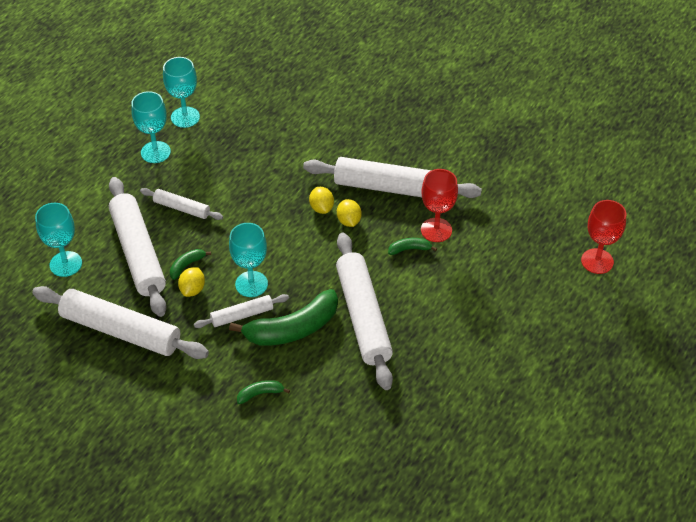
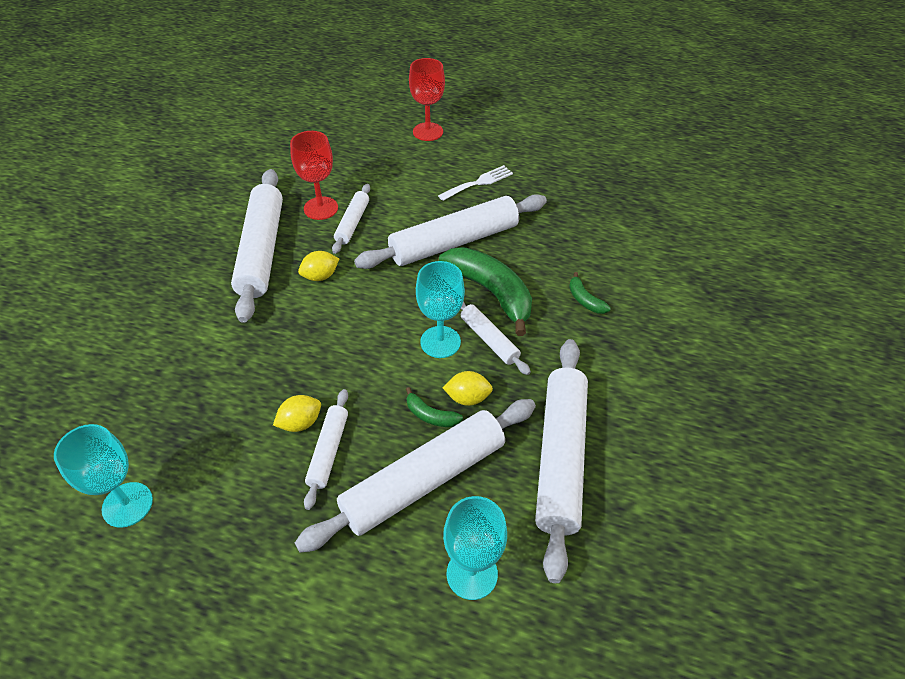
camera: 105 degrees left, 0 degrees up
(155, 152) = (212, 523): turquoise goblet -> none
(321, 208) = (303, 303): yellow lemon -> yellow lemon (300, 423)
(409, 249) = (352, 223): green banana -> white rolling pin
(445, 355) = (479, 182): none -> white fork
(597, 261) = (339, 110): red goblet -> red goblet (428, 132)

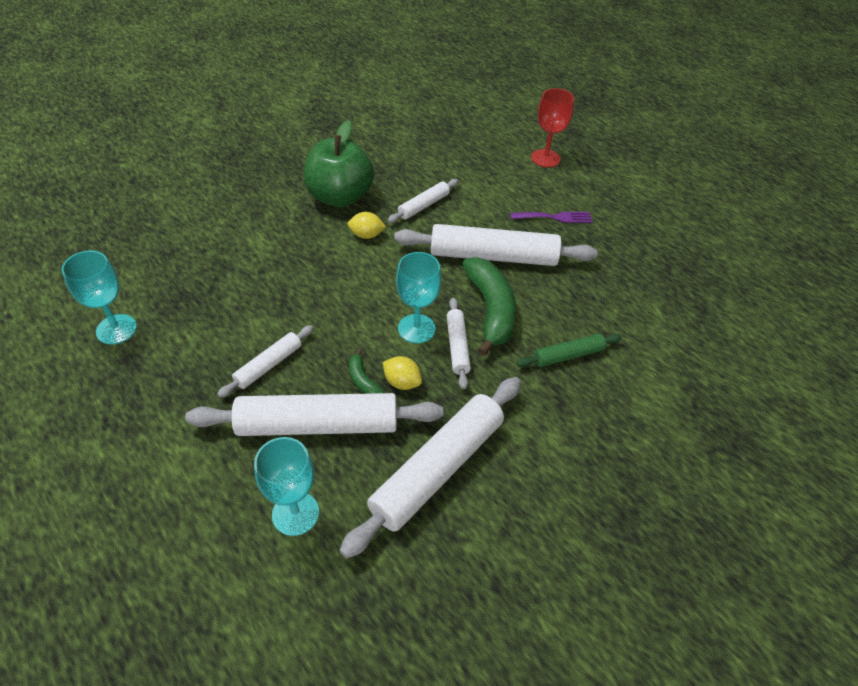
camera: 30 degrees right, 0 degrees up
(262, 250) = (340, 197): white rolling pin -> green apple
(300, 423) = (266, 335): yellow lemon -> none
(321, 208) = (408, 184): red goblet -> none
(479, 182) = (555, 217): white fork -> purple fork
(585, 300) = (568, 355): green banana -> green rolling pin

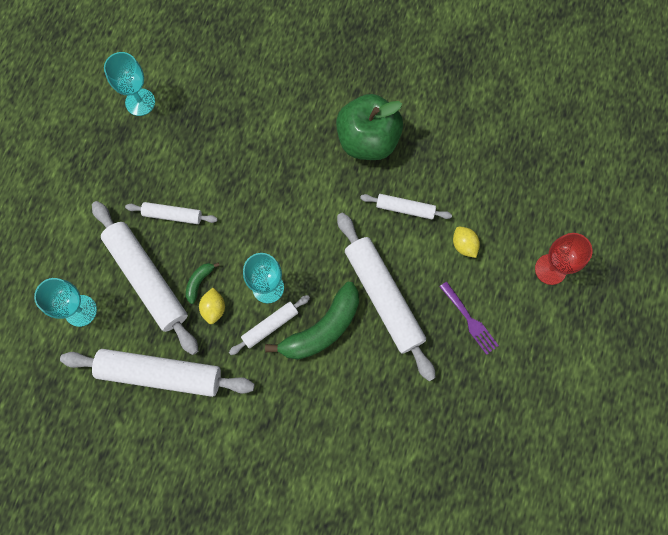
camera: 60 degrees right, 25 degrees up
(366, 235) = (338, 190): yellow lemon -> yellow lemon (464, 245)
(568, 355) = (314, 409): green rolling pin -> none

